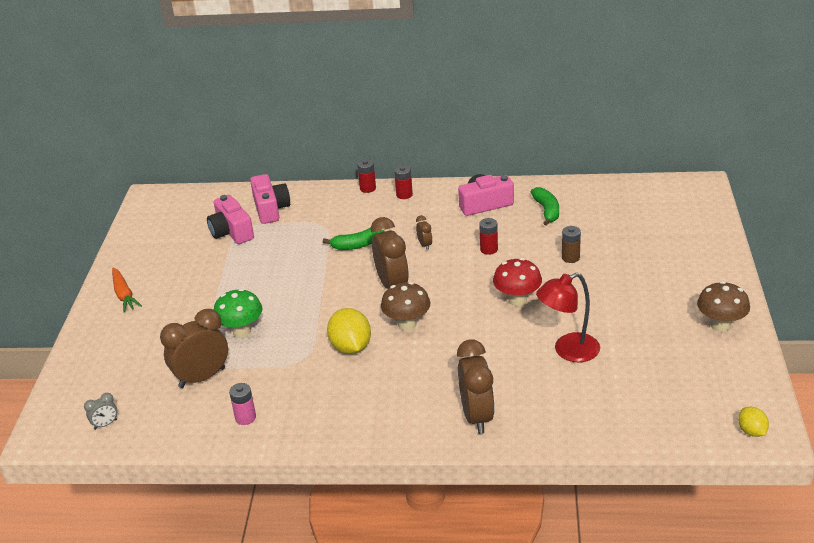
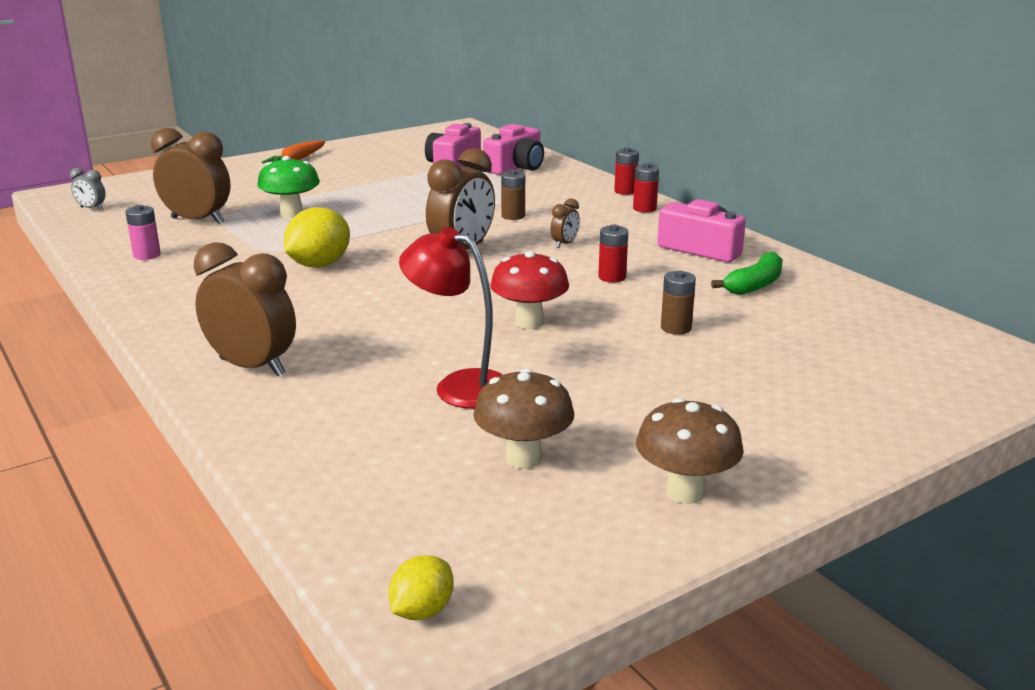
camera: 50 degrees right, 10 degrees down
(358, 245) = (513, 216): green banana -> brown battery
(407, 324) = (396, 279): brown mushroom -> brown mushroom (523, 459)
(476, 417) = (252, 367): brown clock -> brown clock turned 105 degrees counterclockwise

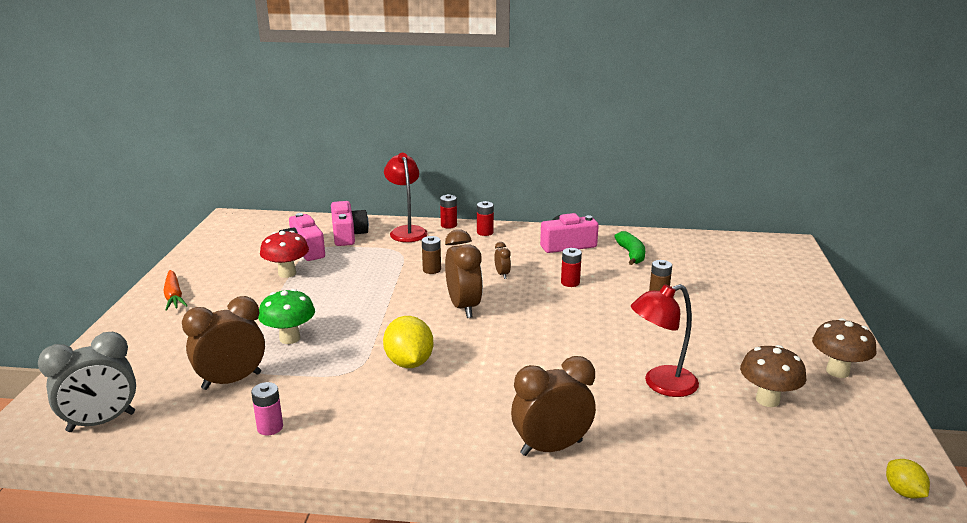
camera: 50 degrees left, 0 degrees up
(91, 208) = (101, 422): grey clock -> grey clock, size x2.18
(529, 323) = (601, 330): red mushroom -> red mushroom (287, 273)
(573, 182) = (406, 231): none -> red lamp

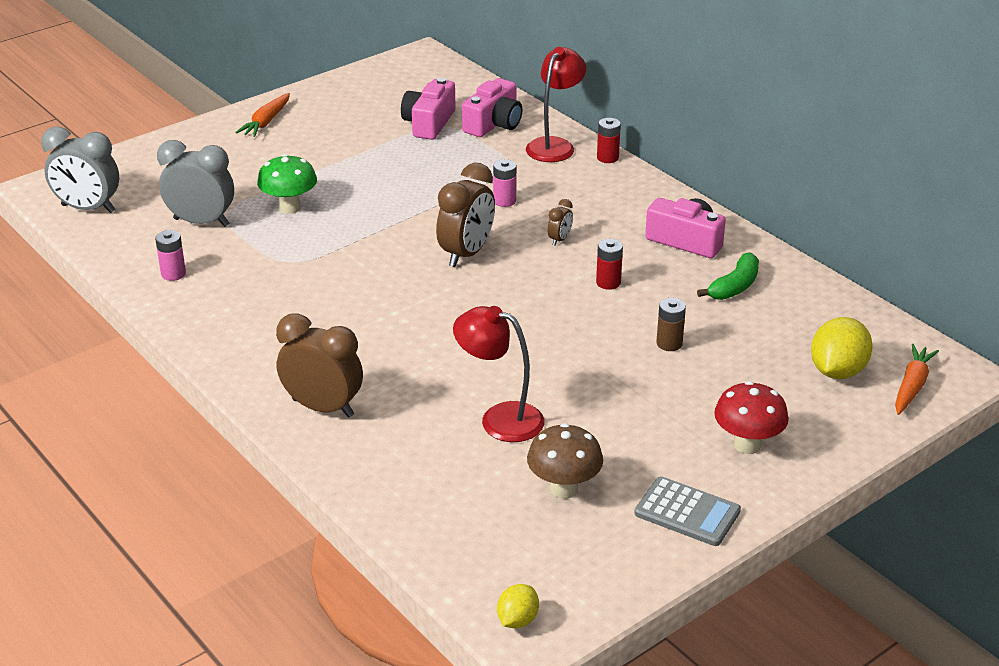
camera: 45 degrees right, 10 degrees up
(232, 381) = (201, 222): brown clock -> grey clock
(287, 273) = (379, 142): red mushroom -> red mushroom (747, 445)
(409, 362) = (339, 279): yellow lemon -> yellow lemon (837, 371)
(431, 270) = (504, 201): brown battery -> pink battery
(485, 232) = (628, 184): red battery -> none
(786, 258) = (912, 386): none -> orange carrot
(837, 371) = (687, 512): brown mushroom -> grey calculator

